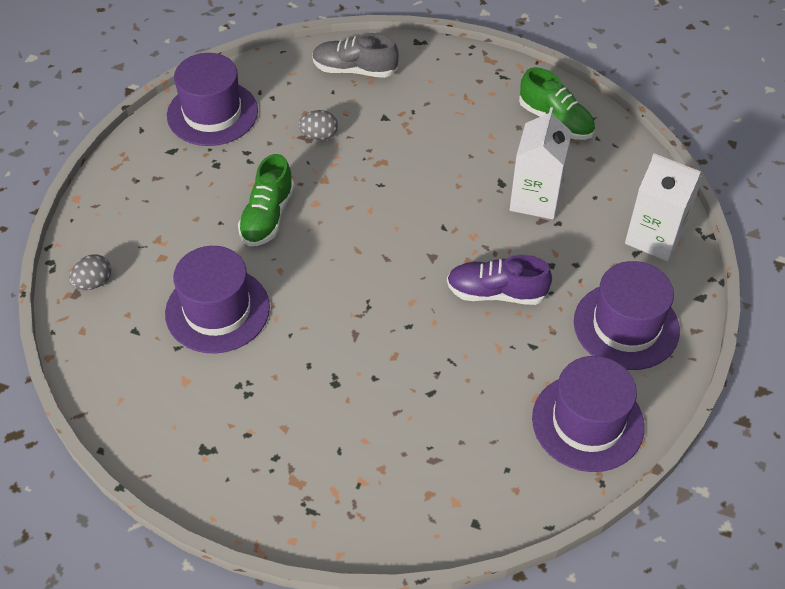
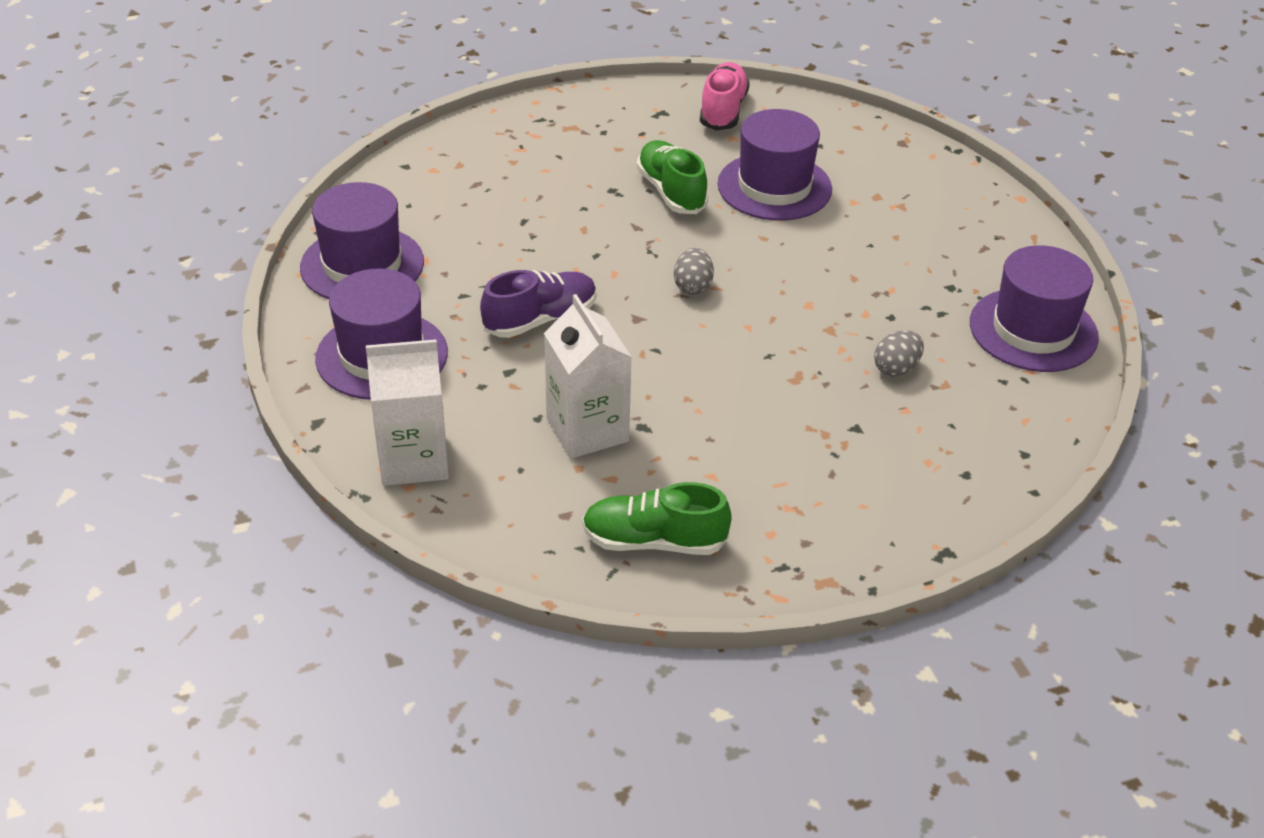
camera: 140 degrees right, 10 degrees down
(94, 283) = (901, 155): grey egg -> grey egg (693, 286)
(155, 418) = (723, 110): none -> pink shoe
(267, 216) = (836, 270): green shoe -> green shoe (671, 192)
(354, 70) = (966, 466): grey shoe -> none

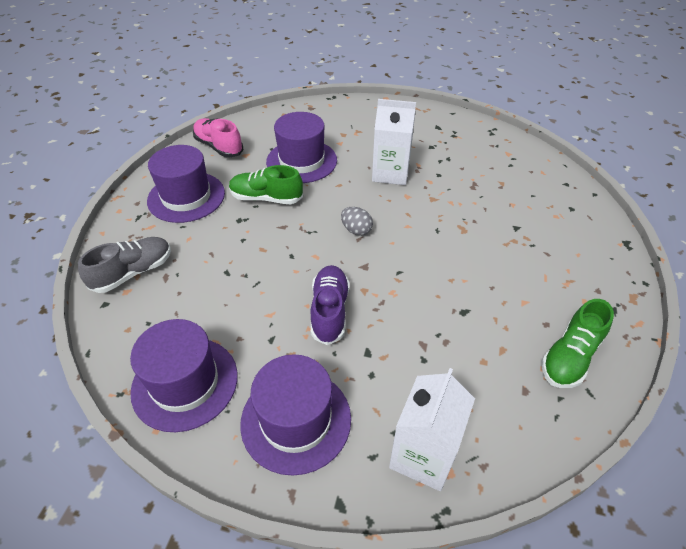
camera: 55 degrees left, 5 degrees up
(461, 160) = (133, 272): none -> grey shoe
(587, 430) = (451, 339): white carton -> white carton (390, 173)
(896, 368) = (479, 192): grey egg -> none
(1033, 330) = (481, 139): purple hat -> purple hat (186, 197)

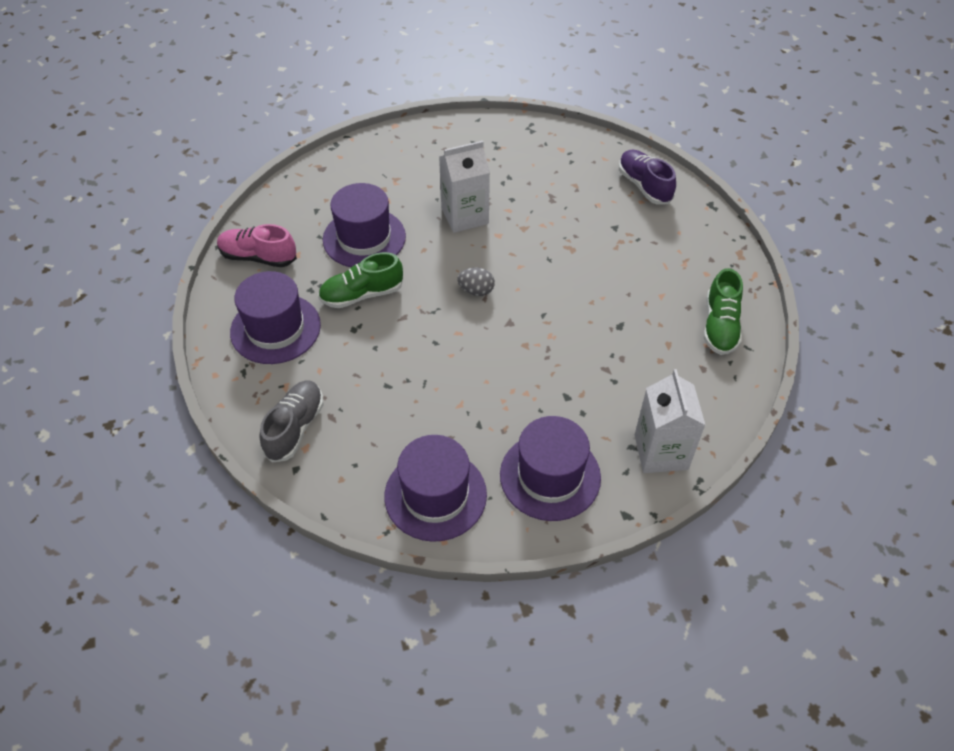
camera: 30 degrees left, 5 degrees up
(329, 311) = (509, 377): purple shoe -> purple shoe (644, 186)

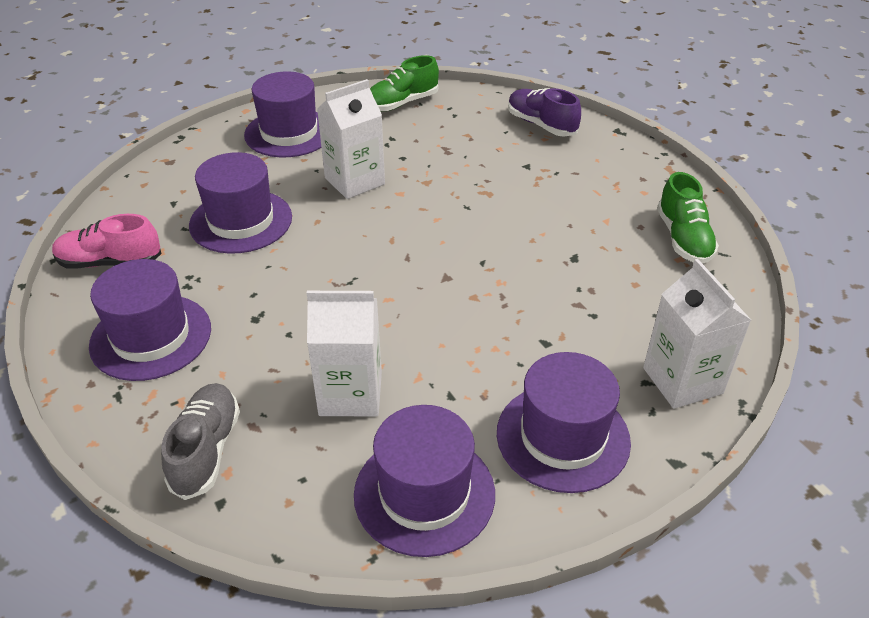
camera: 15 degrees left, 10 degrees down
(362, 295) = (255, 280): green shoe -> green shoe (401, 103)
(406, 407) = (350, 393): none -> white carton
(424, 156) = (289, 133): none -> purple hat
(476, 291) = (394, 252): grey egg -> none

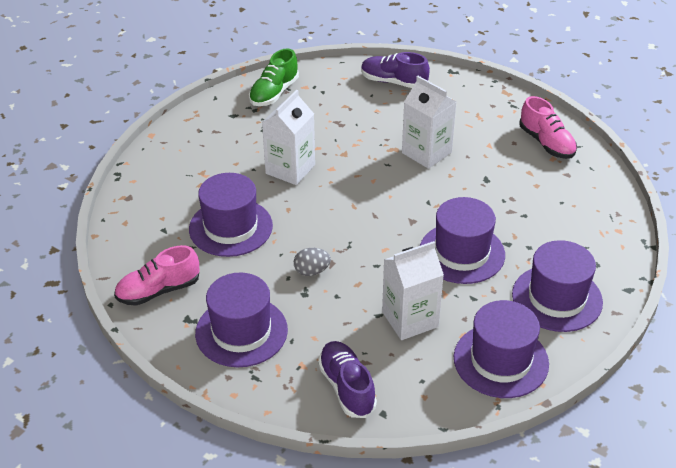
camera: 25 degrees left, 0 degrees up
(206, 450) = (347, 387): grey shoe -> purple shoe
(285, 296) = (312, 271): none -> grey egg
(289, 133) = (205, 144): purple hat -> purple hat (461, 253)
(682, 380) = (603, 239): white carton -> white carton (426, 153)
(683, 239) = (546, 143): green shoe -> pink shoe

